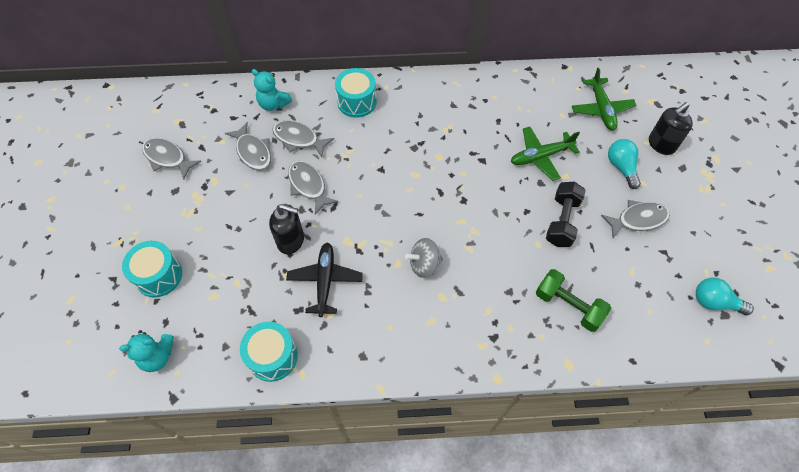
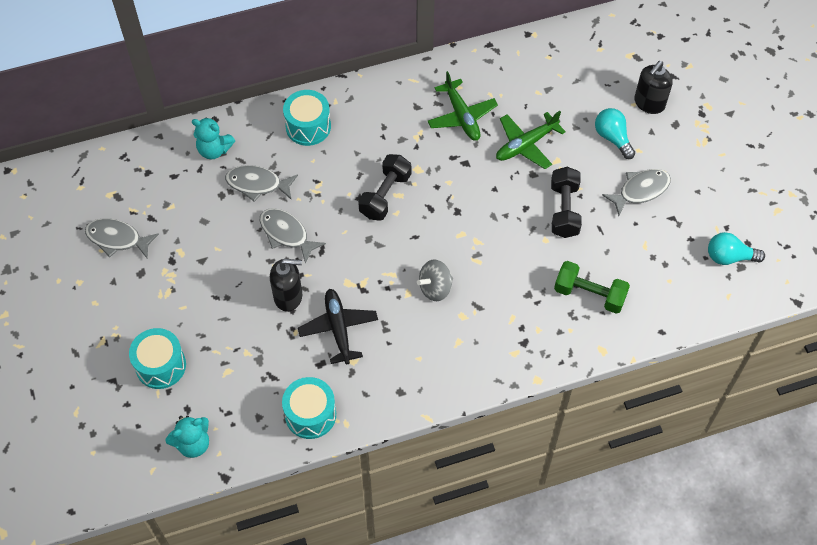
camera: 15 degrees left, 0 degrees up
(253, 152) = (211, 210): grey fish -> none
(404, 172) = (385, 195): none -> black dumbbell
(601, 109) = (578, 76): green plane -> green plane (462, 116)

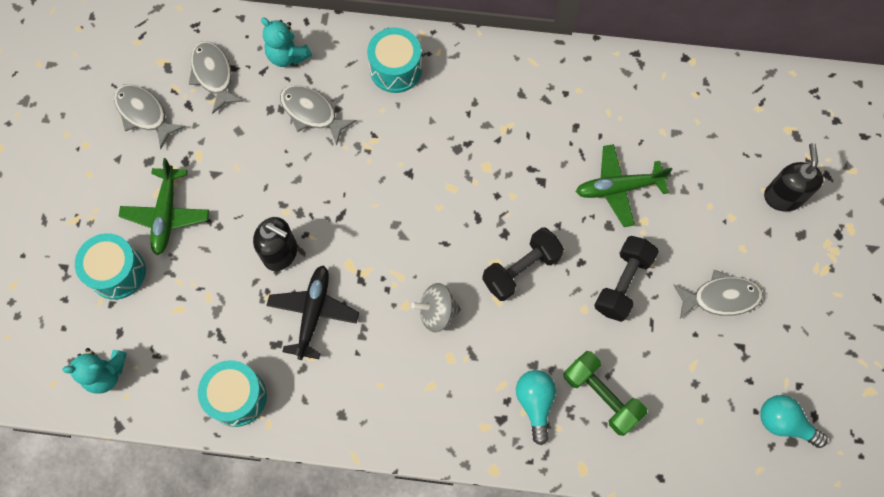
camera: 25 degrees right, 10 degrees up
(286, 234) = (313, 182): grey fish -> grey fish (213, 75)
(385, 195) = (437, 182): black dumbbell -> black dumbbell (521, 269)
(462, 116) = (564, 125): green plane -> green plane (166, 215)
(612, 138) = (720, 221): turquoise light bulb -> turquoise light bulb (535, 403)
(649, 103) = (782, 197): black soap dispenser -> black soap dispenser turned 120 degrees clockwise

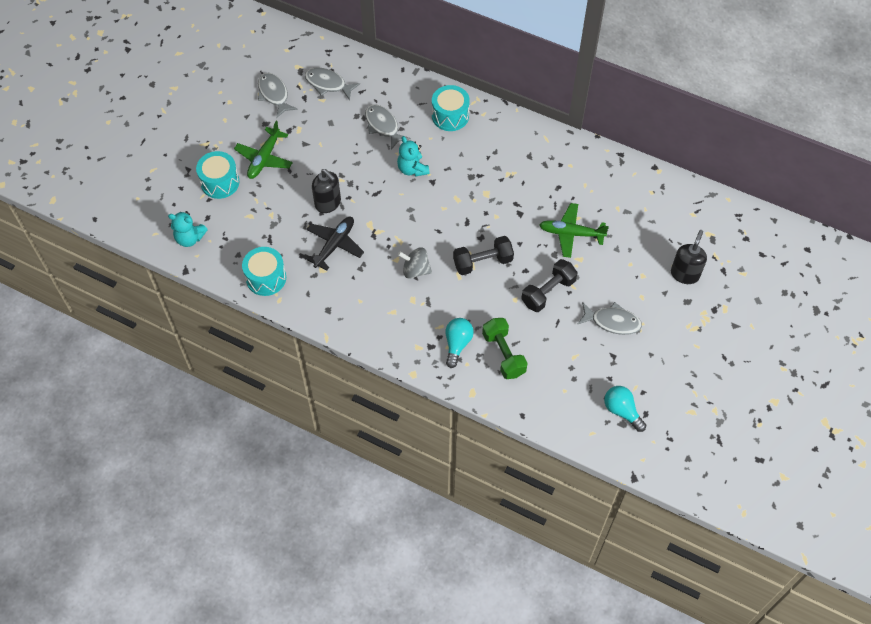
camera: 20 degrees right, 10 degrees down
(213, 75) = (328, 84): grey fish -> grey fish turned 60 degrees counterclockwise
(287, 56) = (381, 87): turquoise teddy bear -> turquoise teddy bear (412, 169)

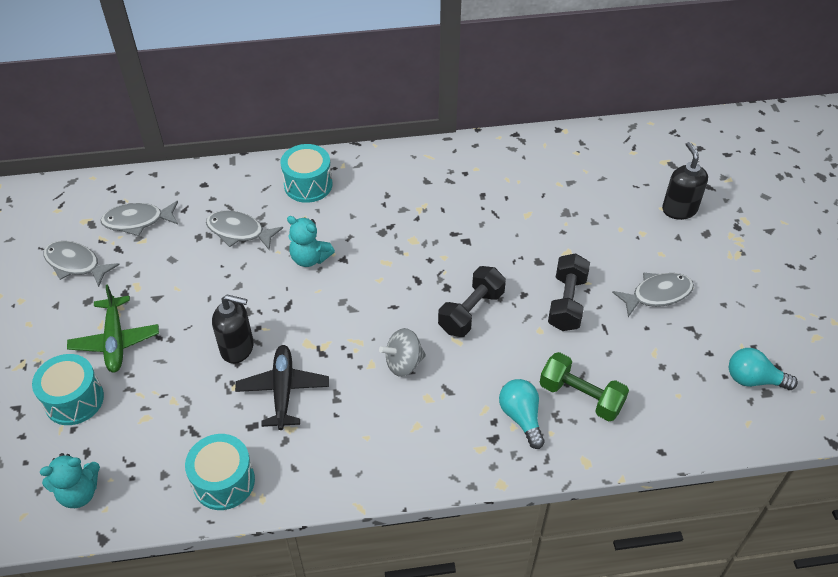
camera: 35 degrees left, 10 degrees down
(571, 233) = (536, 232): green plane -> none

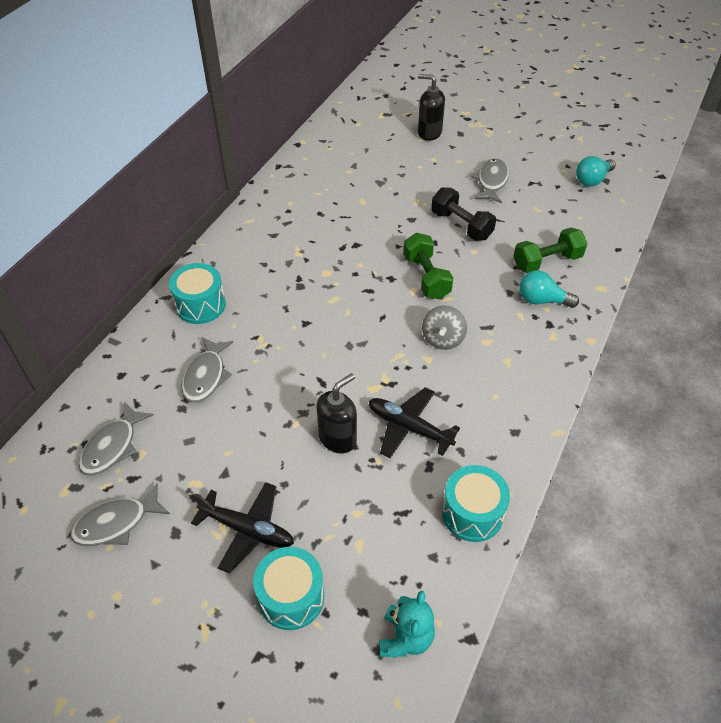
camera: 55 degrees left, 0 degrees up
(115, 341) = (247, 530): green plane -> black plane
(239, 232) = (206, 376): grey fish -> grey fish turned 45 degrees counterclockwise
(310, 258) = (284, 343): turquoise teddy bear -> none
(471, 311) = (426, 277): black dumbbell -> green dumbbell

